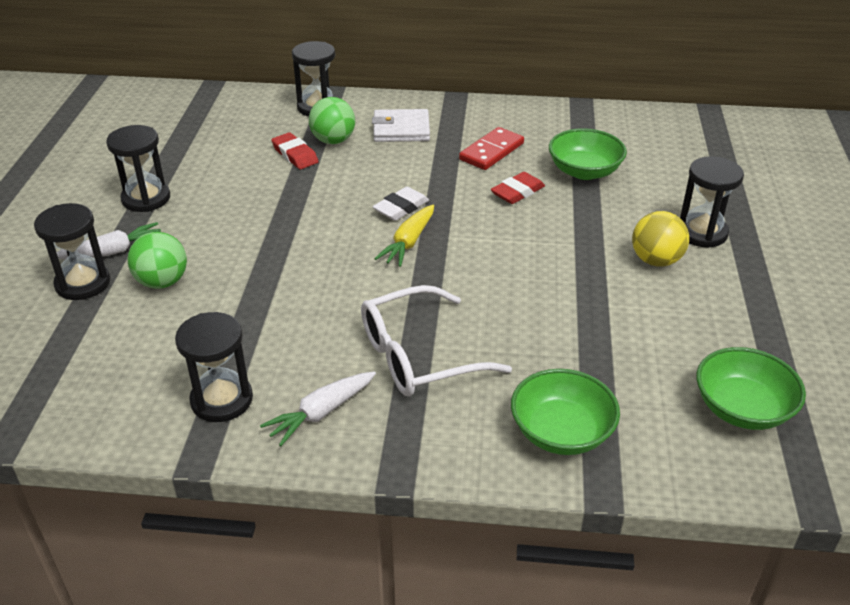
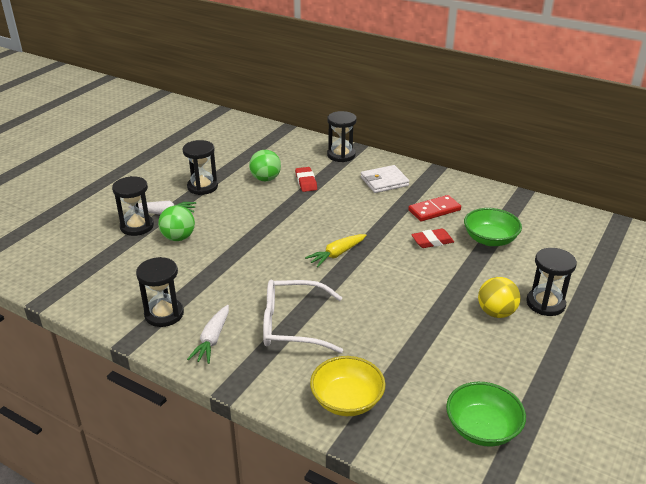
camera: 25 degrees right, 5 degrees down
(321, 413) = (212, 340): white carrot -> white carrot turned 60 degrees counterclockwise
(333, 141) = (335, 178): green ball -> green ball (265, 179)
(401, 129) = (384, 181): white wallet -> white wallet turned 45 degrees counterclockwise
(401, 208) = (348, 231): white eraser -> none
(561, 432) = (347, 400): green bowl -> yellow bowl

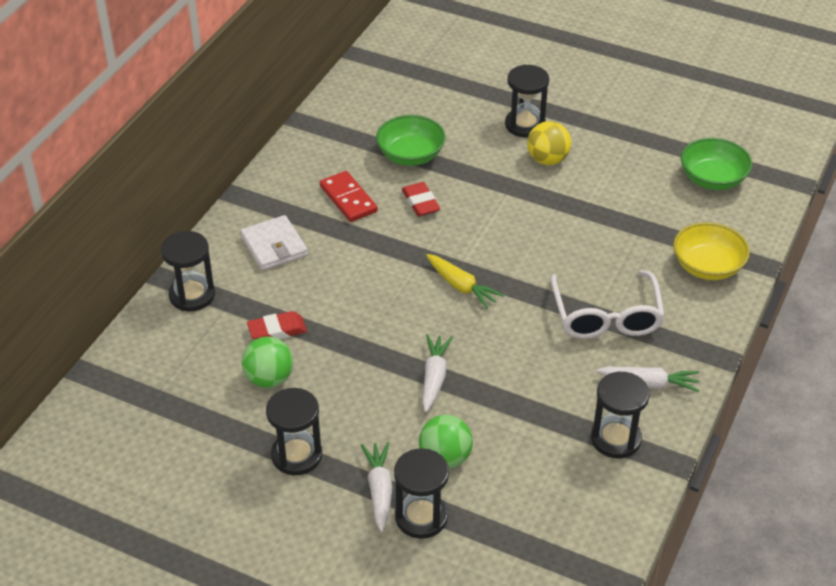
camera: 95 degrees left, 10 degrees up
(249, 237) = (434, 377): none -> white carrot

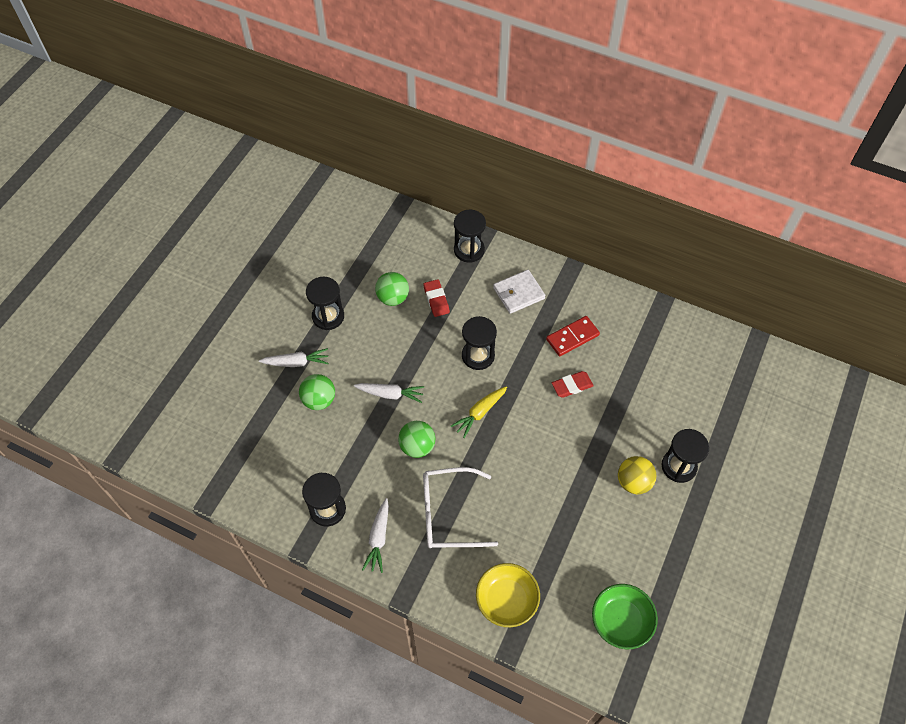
camera: 90 degrees right, 15 degrees up
(410, 155) = (628, 379): green bowl -> none
(421, 517) = (273, 386): black hourglass -> black hourglass (478, 356)
(514, 348) = (417, 446): none -> green ball

